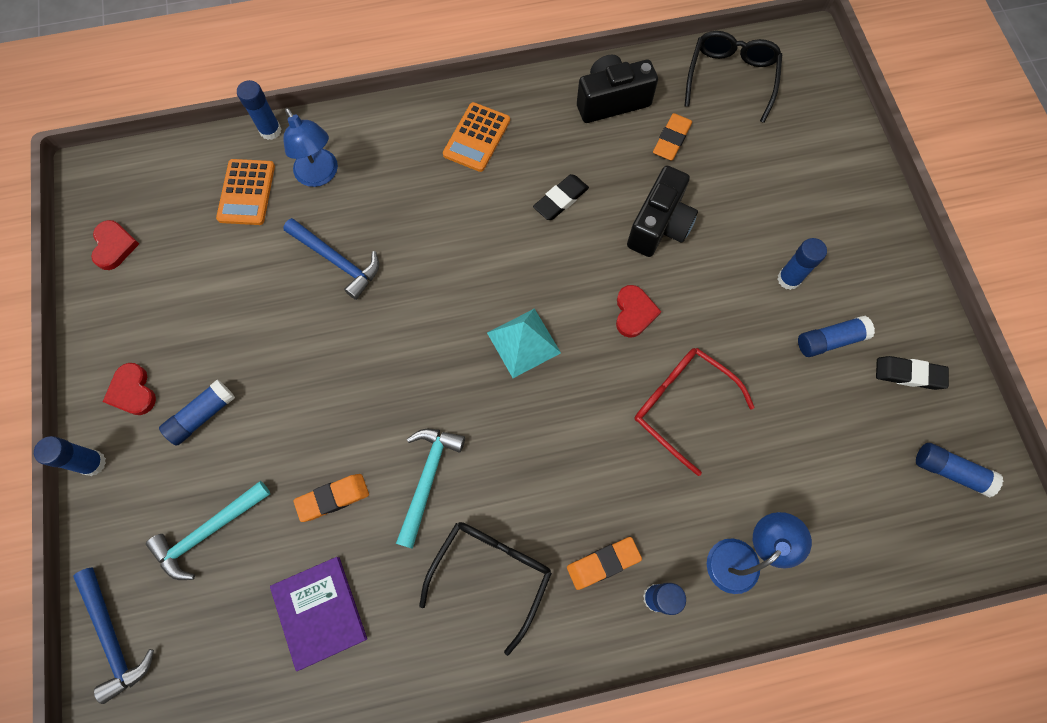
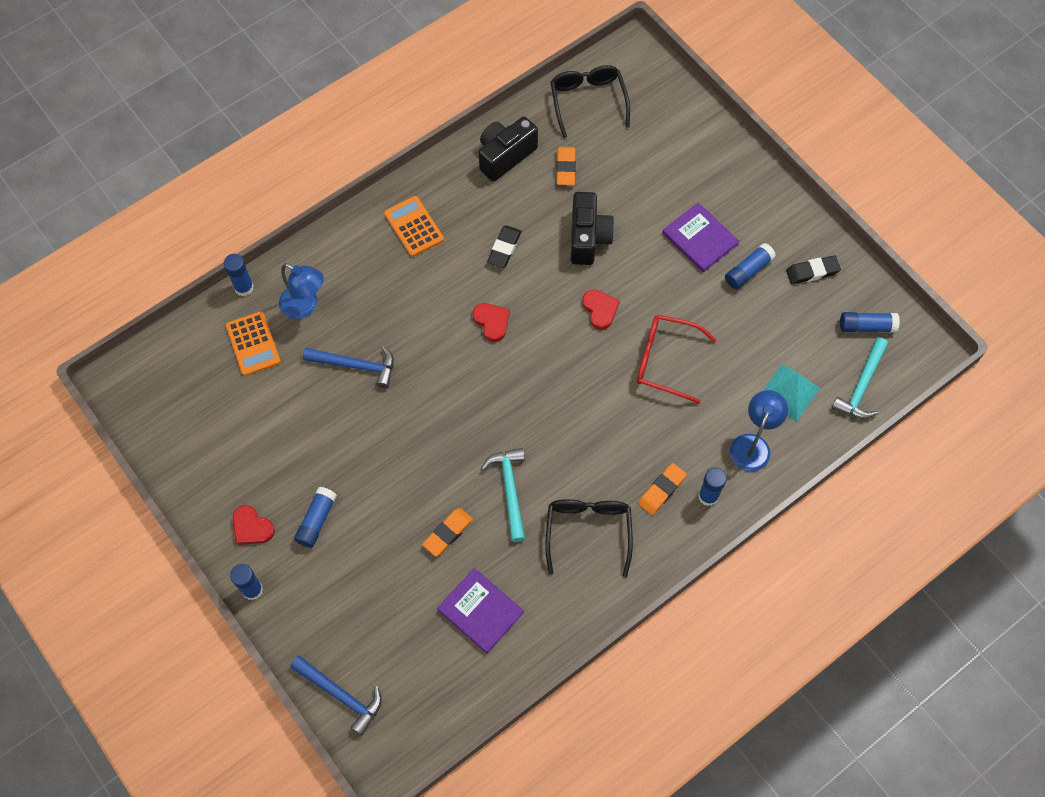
camera: 25 degrees left, 5 degrees down
(114, 246) = (169, 429): red heart -> red heart (492, 322)
(208, 532) = (369, 596): turquoise hammer -> turquoise hammer (861, 386)
(476, 137) = (414, 227): orange calculator -> orange calculator turned 150 degrees clockwise
(523, 342) = (530, 365): turquoise pyramid -> turquoise pyramid (789, 392)
(788, 279) = (700, 239): blue glue stick -> purple book

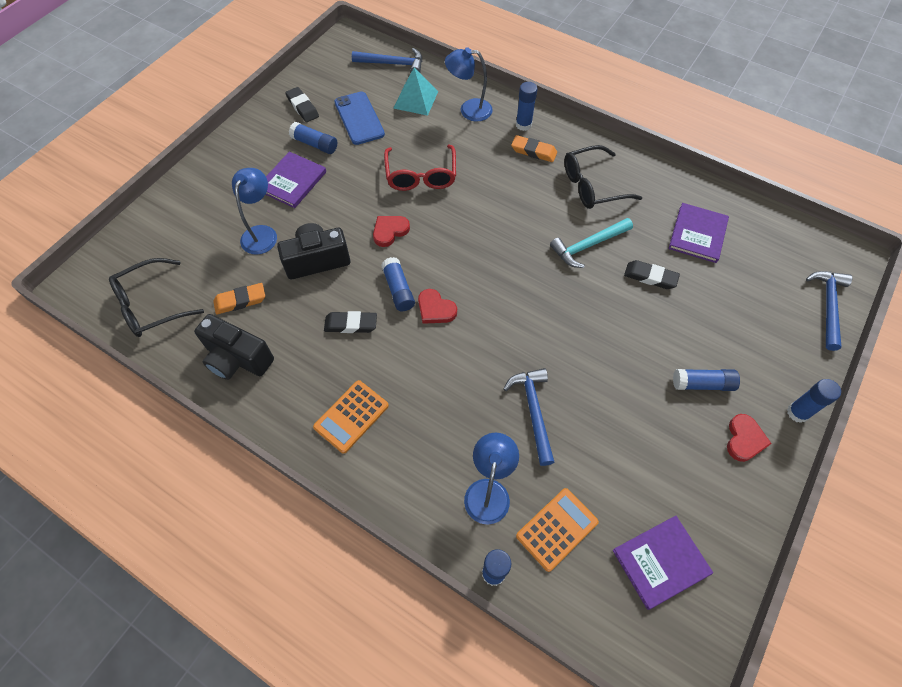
camera: 110 degrees left, 5 degrees down
(193, 407) = (660, 562): none -> purple book
(448, 533) = (650, 277): orange eraser -> black eraser
(492, 322) = (435, 309): red heart -> red heart turned 90 degrees counterclockwise
(639, 199) = (262, 233): none -> blue lamp
(775, 324) = (359, 118): none -> blue phone
(861, 386) = (393, 64): turquoise hammer -> blue hammer
(866, 326) = (341, 70): blue glue stick -> blue glue stick (398, 289)

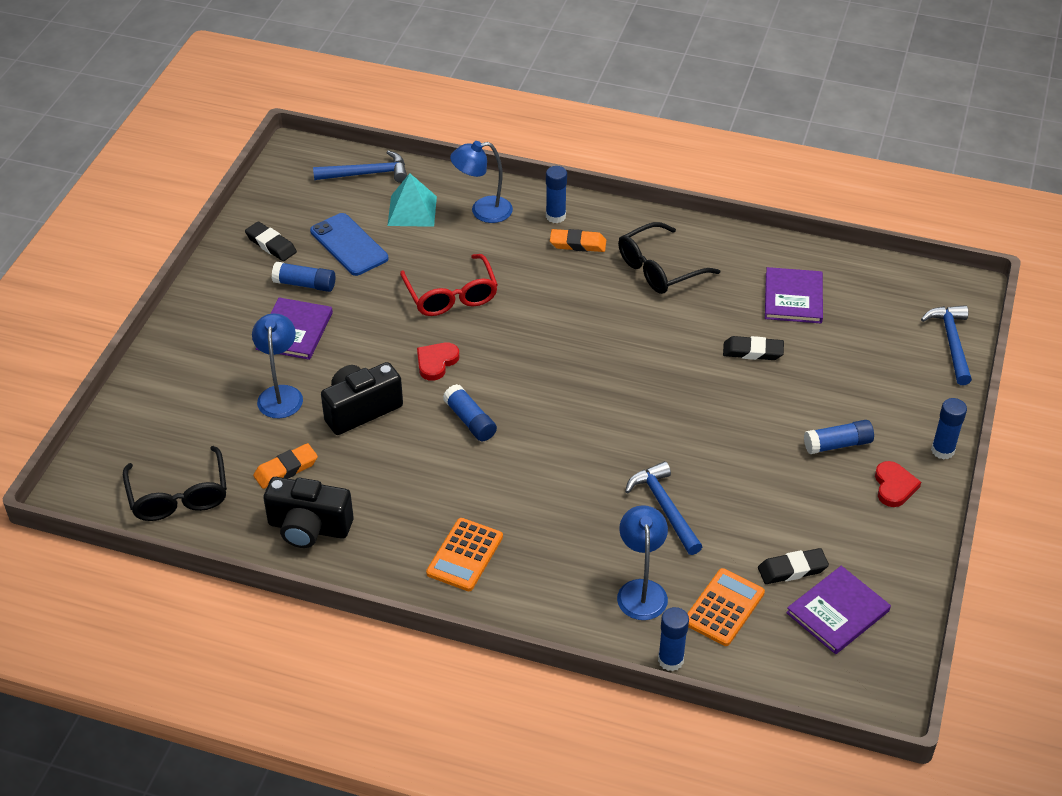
camera: 15 degrees left, 15 degrees down
(151, 305) = (179, 495): black glasses -> black glasses turned 60 degrees counterclockwise
(351, 324) = (428, 466): black eraser -> black eraser (792, 569)
(435, 309) = (520, 432): red heart -> none
(588, 246) = (673, 333): turquoise hammer -> none

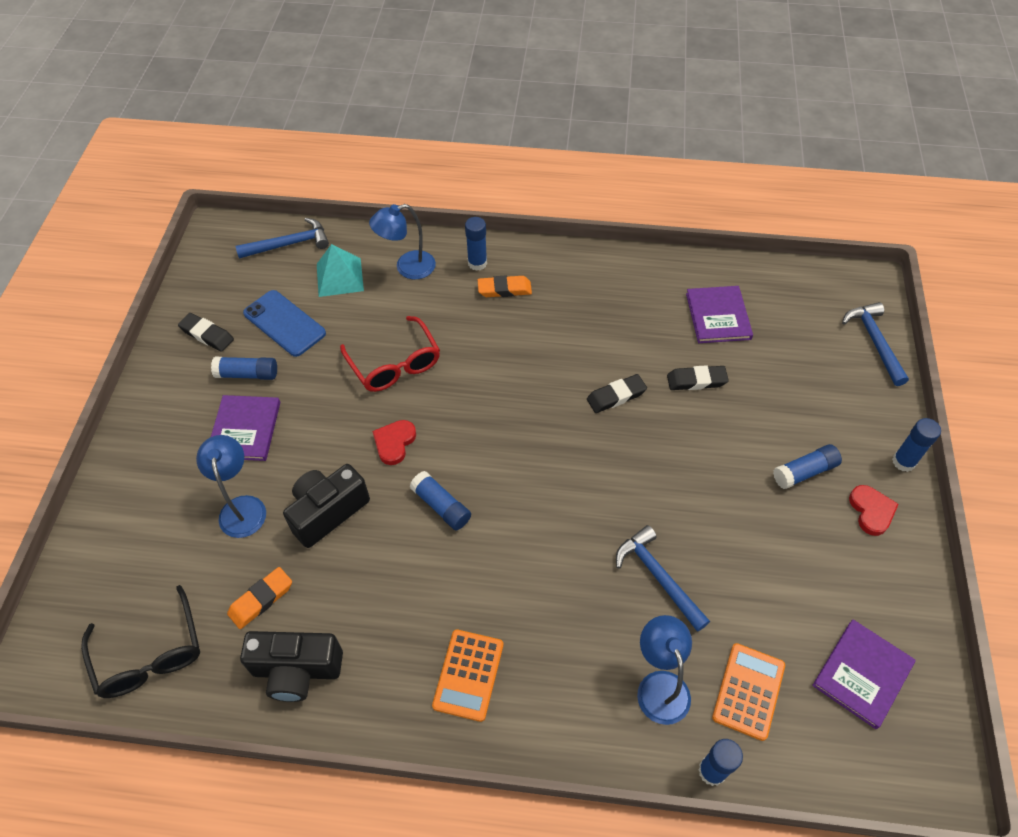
camera: 10 degrees left, 10 degrees up
(659, 269) = (586, 304): black glasses -> none
(792, 569) = (803, 629): black eraser -> black eraser (616, 396)

